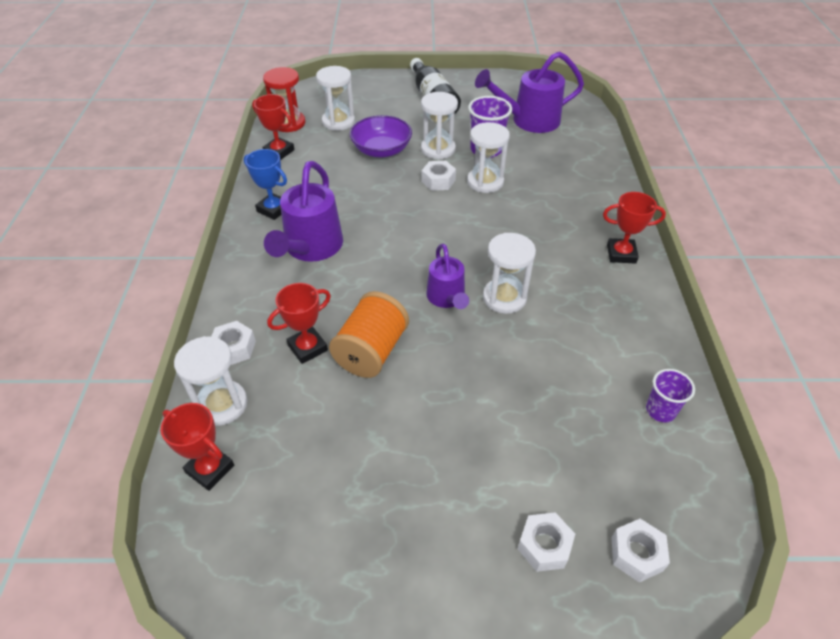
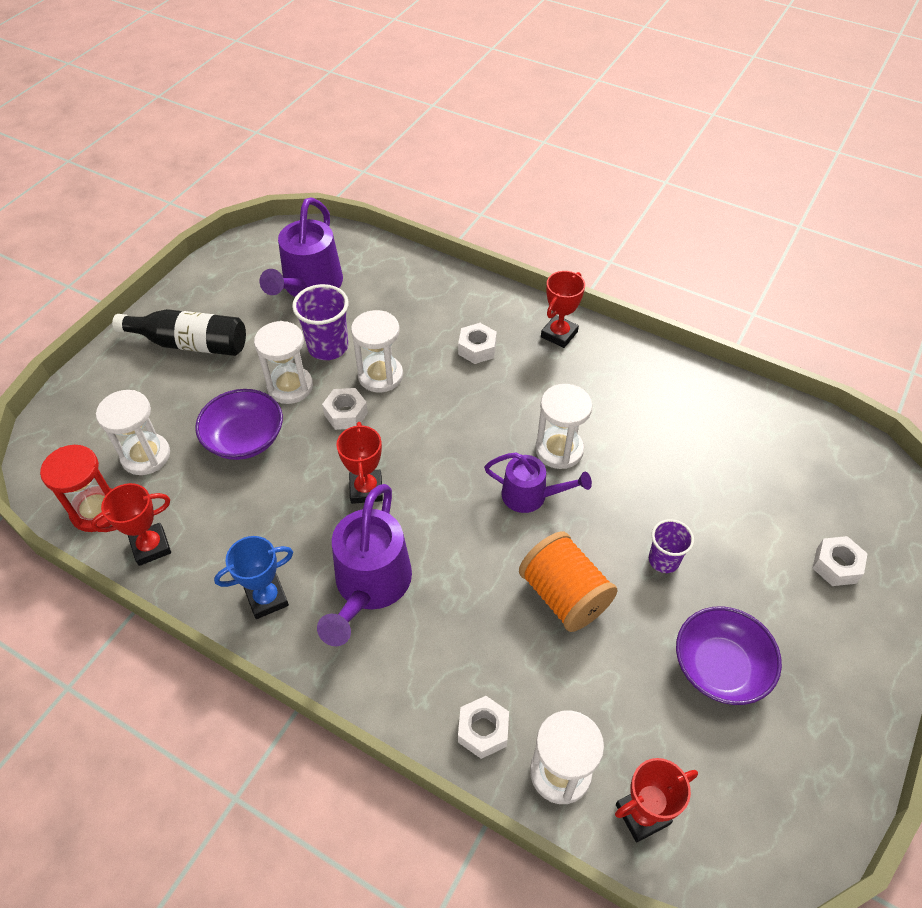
camera: 60 degrees left, 5 degrees up
(307, 348) = (525, 653): red trophy -> red trophy (366, 489)
(310, 248) = (369, 587): purple watering can -> purple watering can turned 60 degrees clockwise
(370, 480) = (720, 667): none -> purple bowl
(636, 554) = (864, 509): white nut -> white nut (477, 348)
(660, 410) = (744, 415): purple cup -> purple cup (663, 560)

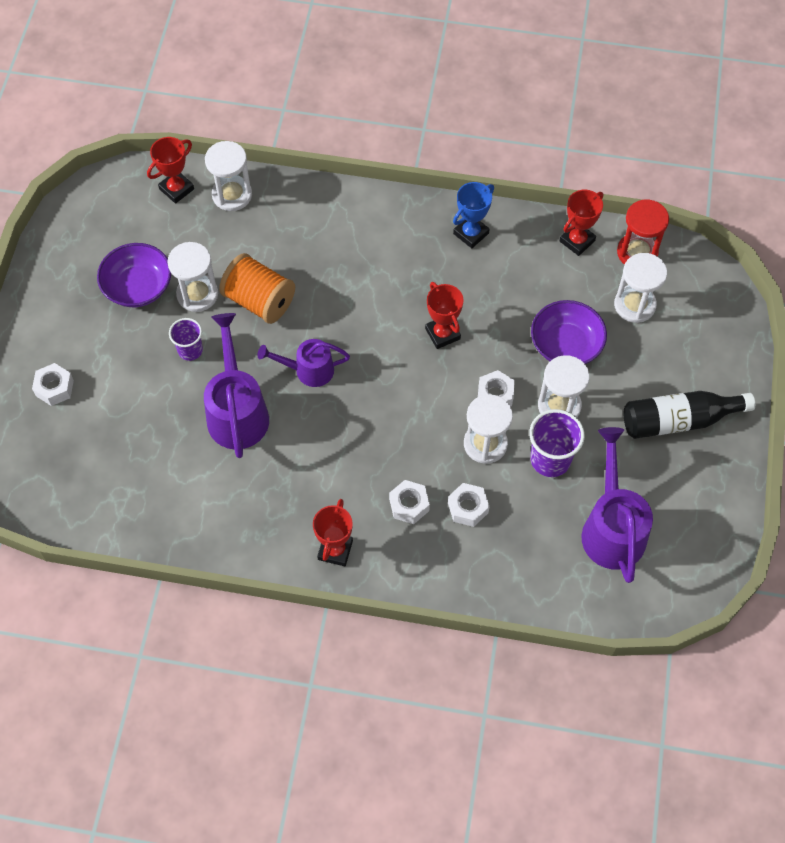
camera: 160 degrees right, 10 degrees up
(369, 587) = (402, 263): purple watering can -> purple watering can (237, 410)
(483, 730) = (288, 202): white nut -> white nut (468, 508)
(559, 450) = (297, 420): white hourglass -> white hourglass (197, 294)

